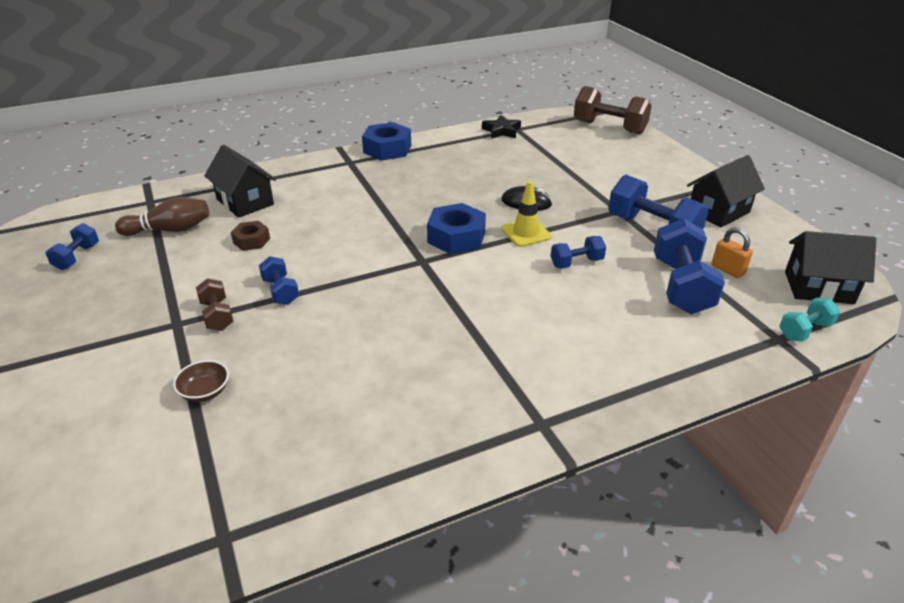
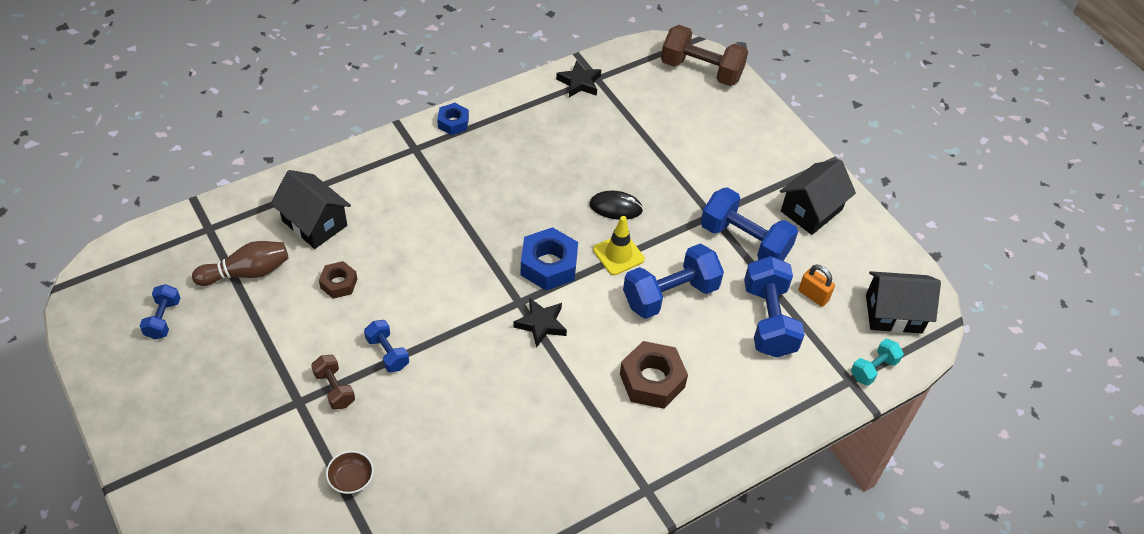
camera: 10 degrees left, 15 degrees up
(387, 149) = (453, 123): blue nut -> blue nut, size x0.59
(441, 278) = (541, 324): none -> black star
(554, 327) = (652, 380): none -> brown nut
(576, 263) = (670, 295): blue dumbbell -> blue dumbbell, size x1.86

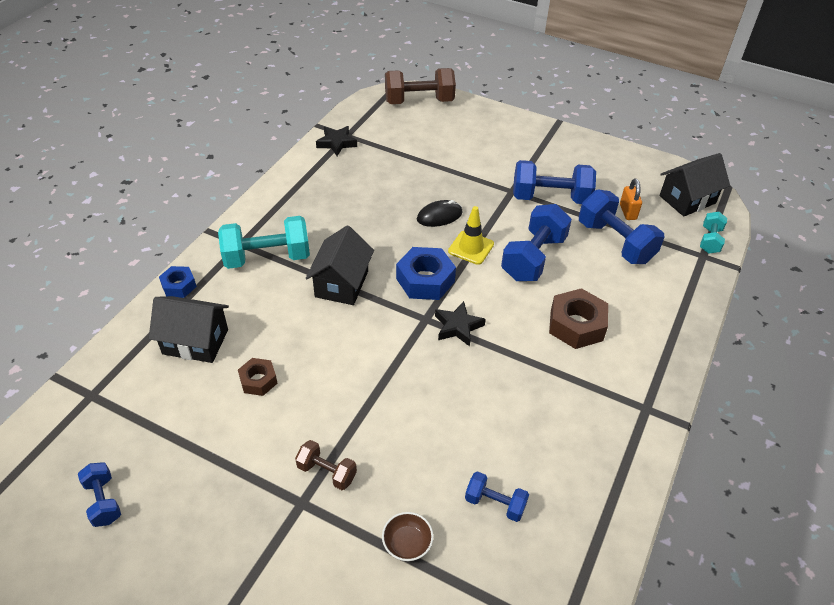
camera: 30 degrees left, 5 degrees down
(247, 272) = (161, 415): brown bowling pin -> none
(387, 353) = (350, 416): blue dumbbell -> blue dumbbell (495, 503)
(427, 174) = (267, 258): none -> turquoise dumbbell
(453, 123) = (258, 211): blue nut -> blue nut (179, 286)
(811, 210) = (575, 159): black house -> black house (342, 284)
(813, 295) = (628, 212): orange padlock -> orange padlock turned 75 degrees clockwise

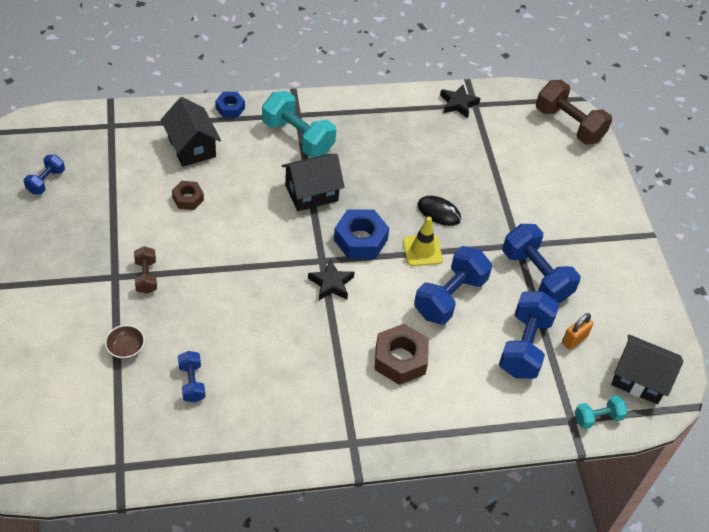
camera: 50 degrees right, 5 degrees up
(533, 258) = (450, 297): blue dumbbell -> blue dumbbell turned 45 degrees counterclockwise

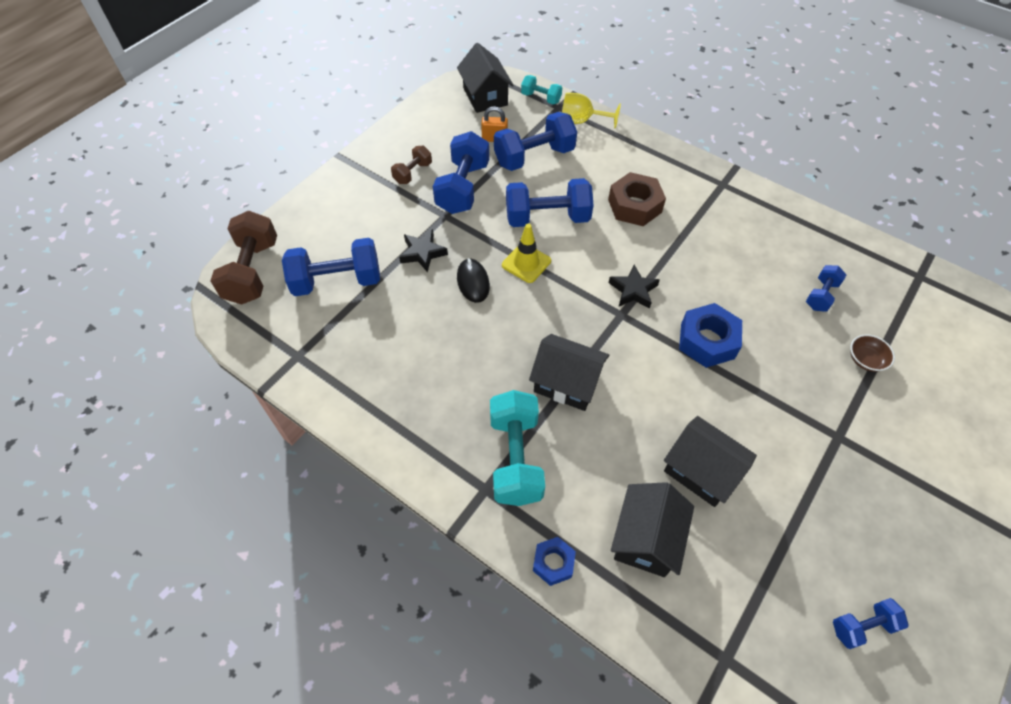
camera: 130 degrees left, 5 degrees up
(146, 277) = (805, 414): brown dumbbell -> brown dumbbell (413, 173)
(188, 199) = (701, 471): brown nut -> black house
(360, 240) = (568, 308): blue nut -> blue nut (707, 341)
(458, 104) = (311, 369): black star -> black star (422, 253)
(516, 154) = (337, 281): none -> blue dumbbell
(535, 418) = (581, 121): none -> yellow goblet

